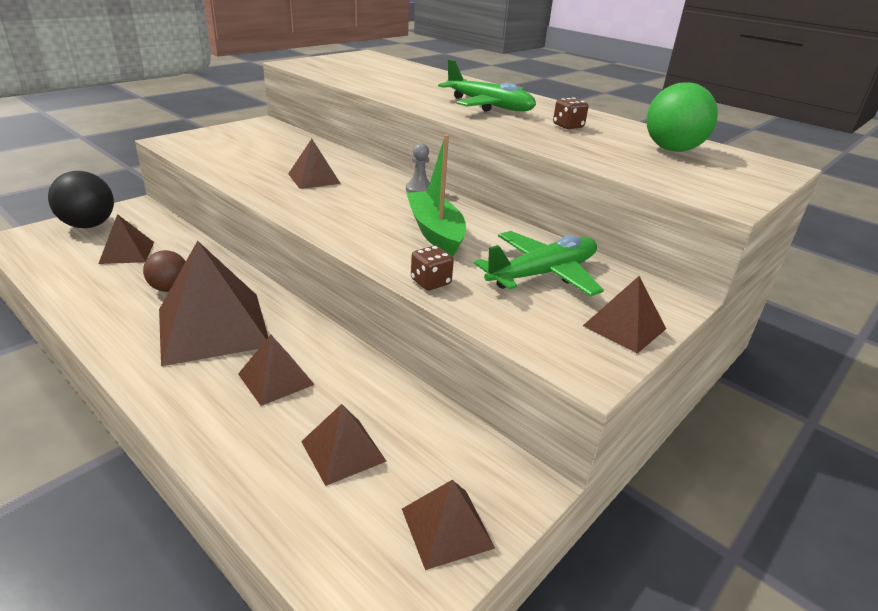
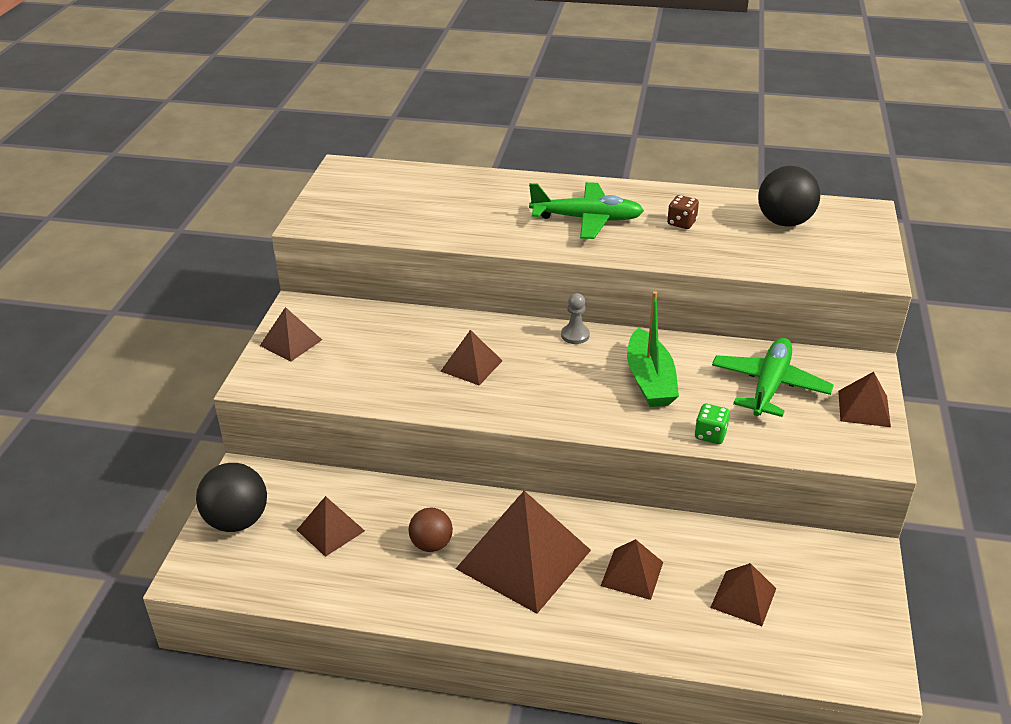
camera: 30 degrees left, 5 degrees up
(430, 282) = (710, 435): brown dice -> green dice
(435, 232) = (650, 380): green boat -> green boat turned 135 degrees counterclockwise
(447, 528) = (855, 607): brown pyramid -> brown pyramid (291, 342)
(672, 149) = (784, 222): green ball -> black ball

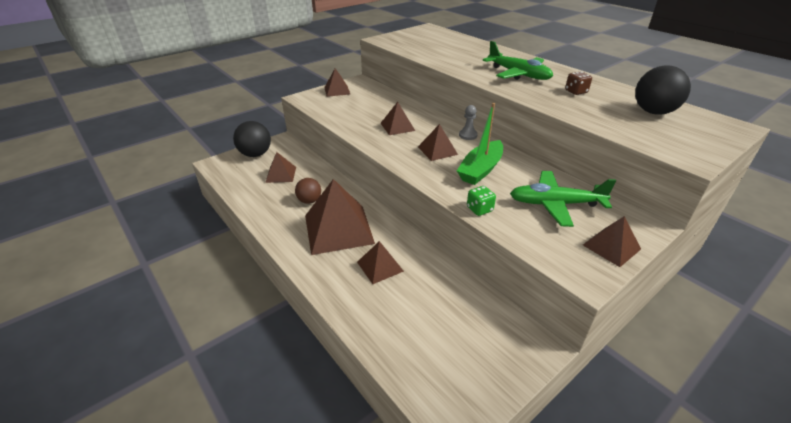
camera: 40 degrees right, 0 degrees up
(743, 598) = (424, 317): brown pyramid -> brown pyramid (437, 150)
(769, 385) = (555, 204): green plane -> green plane turned 150 degrees counterclockwise

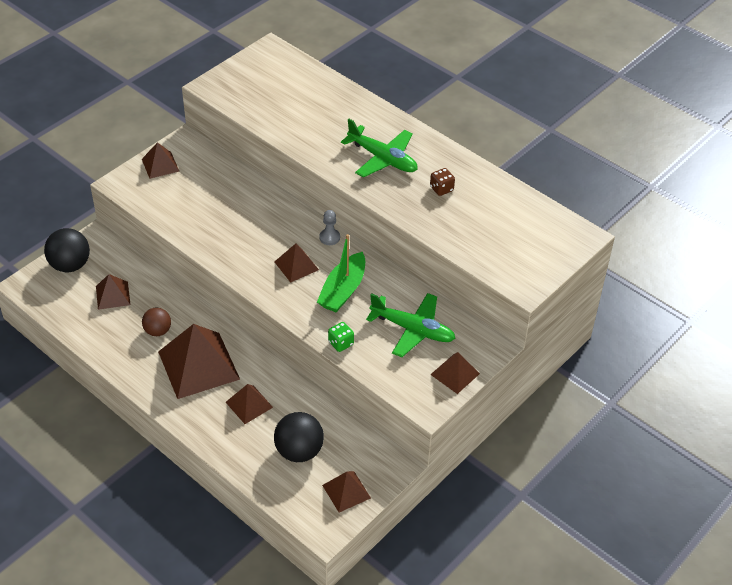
camera: 10 degrees left, 10 degrees up
(397, 126) = (247, 229): brown pyramid -> brown pyramid (346, 491)
(555, 204) = (413, 330): green plane -> green plane turned 150 degrees counterclockwise
(653, 112) = (512, 219): black ball -> black ball (299, 451)

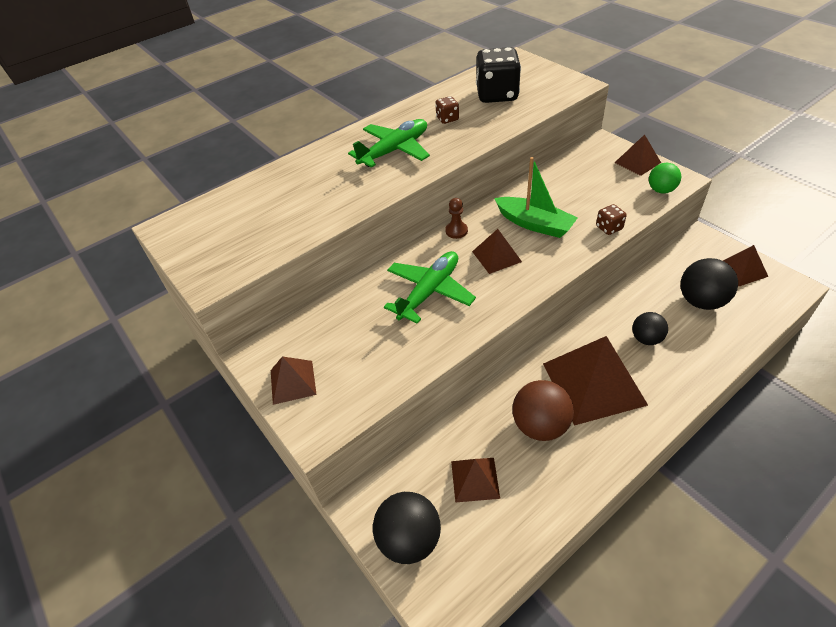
camera: 75 degrees left, 0 degrees up
(157, 331) = (540, 425): brown ball -> brown ball, size x1.60
(249, 404) = (646, 339): brown pyramid -> black ball
(329, 237) = (456, 231): grey pawn -> brown pawn
(340, 343) = (609, 228): green dice -> brown dice
(405, 388) = (661, 190): none -> green ball
(413, 330) = (586, 182): green plane -> green plane (430, 291)
(493, 222) = (497, 95): none -> black dice

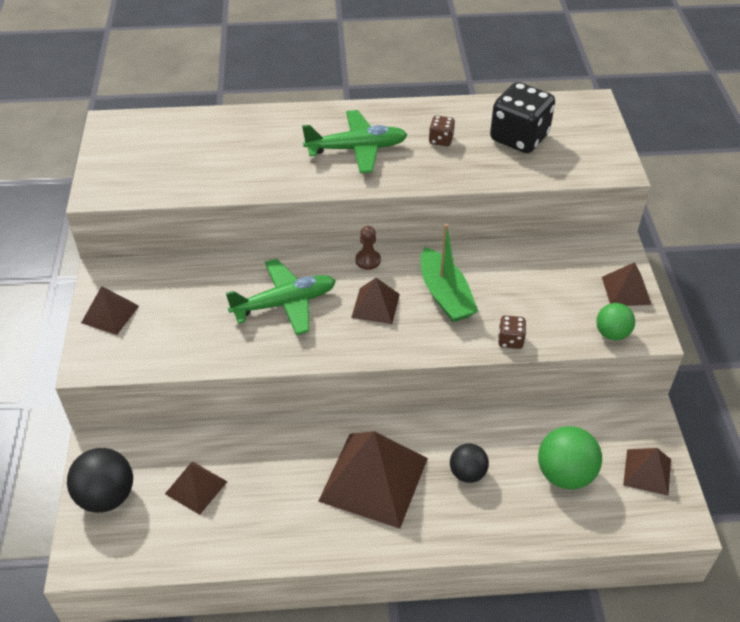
camera: 30 degrees right, 0 degrees up
(540, 425) = (290, 482): brown ball -> none
(701, 301) = (565, 474): black ball -> green ball

